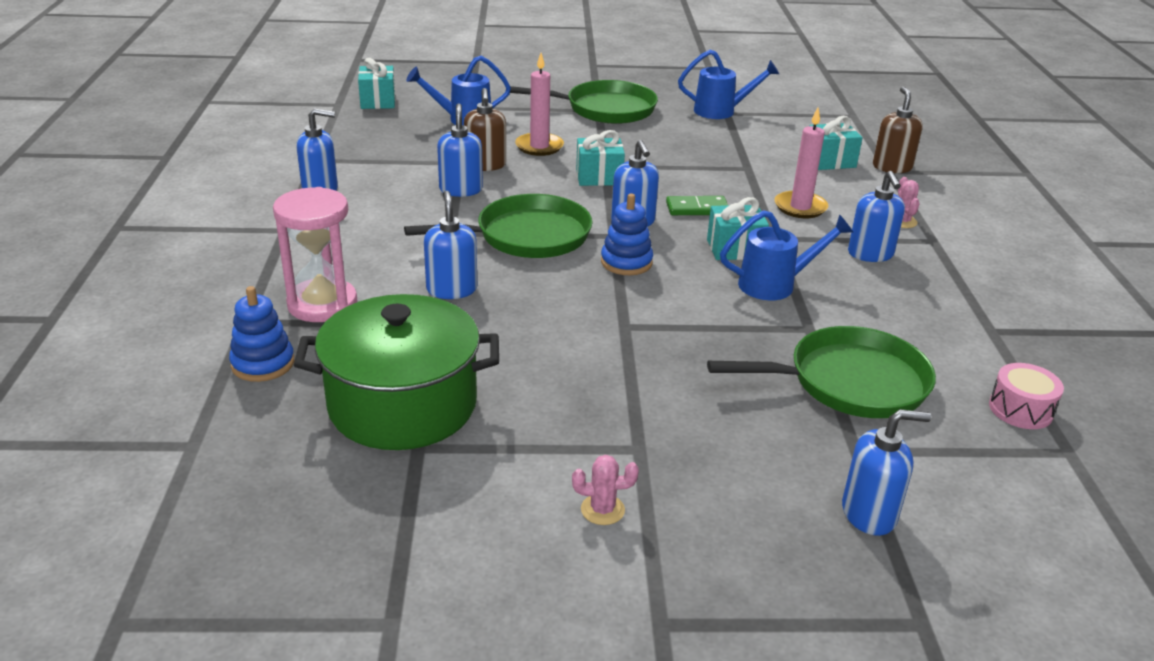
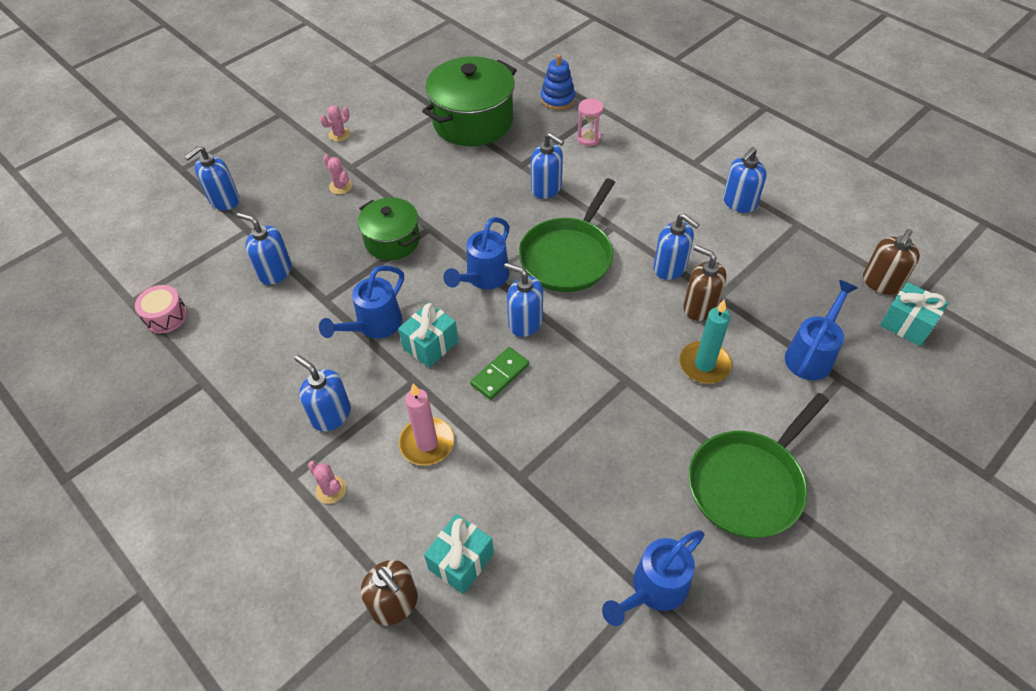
camera: 140 degrees right, 20 degrees up
(322, 304) = (589, 138): pink hourglass -> pink hourglass, size x0.54
(344, 117) = (881, 283): none -> brown soap dispenser
(539, 147) = (704, 364): pink candle -> turquoise candle
(599, 177) = (610, 359): turquoise gift -> none
(626, 262) = (483, 278): blue stacking toy -> blue watering can
(679, 430) = (340, 186): none -> pink cactus
(680, 337) = (392, 240): none -> green pot
(849, 382) = (275, 271): green pan -> blue soap dispenser

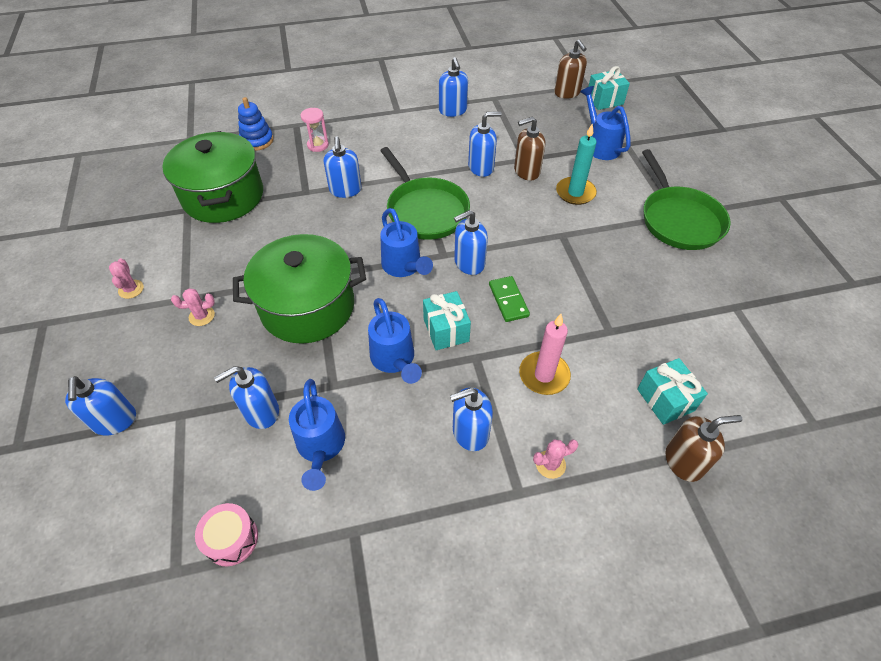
camera: 60 degrees left, 0 degrees up
(392, 240) = (308, 307): green pot -> green pot, size x1.65
(546, 188) = (345, 190): blue soap dispenser -> blue soap dispenser turned 105 degrees clockwise
(653, 589) = (735, 302): blue watering can -> blue watering can (321, 447)

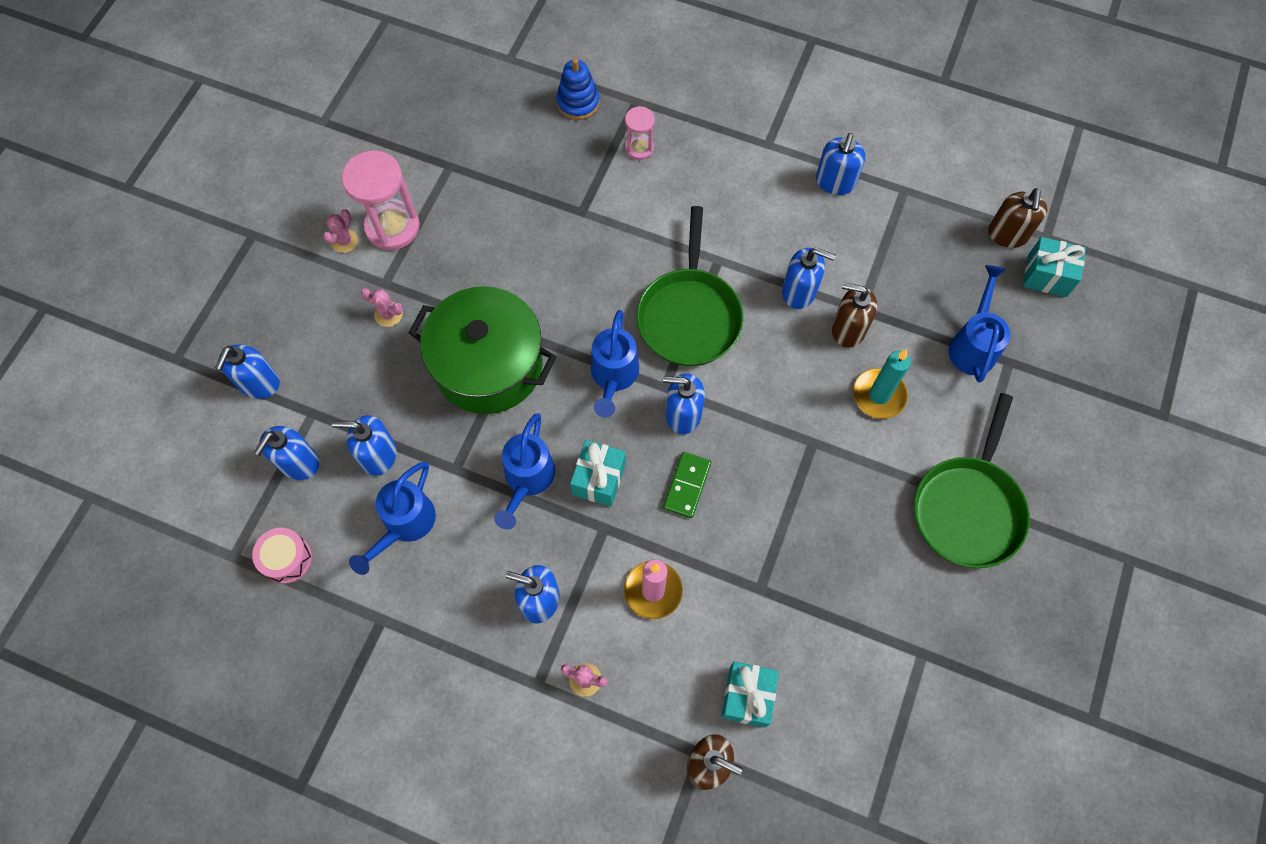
camera: 35 degrees right, 15 degrees up
(166, 263) = (392, 227): none -> pink hourglass
(223, 196) = (495, 168): green pot -> none
(345, 190) = (624, 234): blue soap dispenser -> blue soap dispenser (298, 463)

